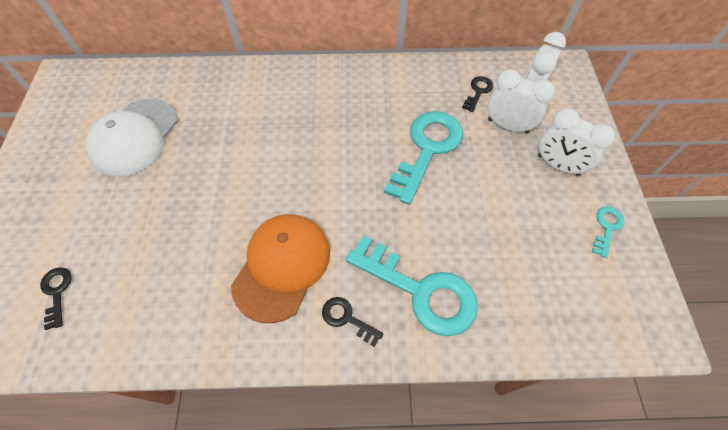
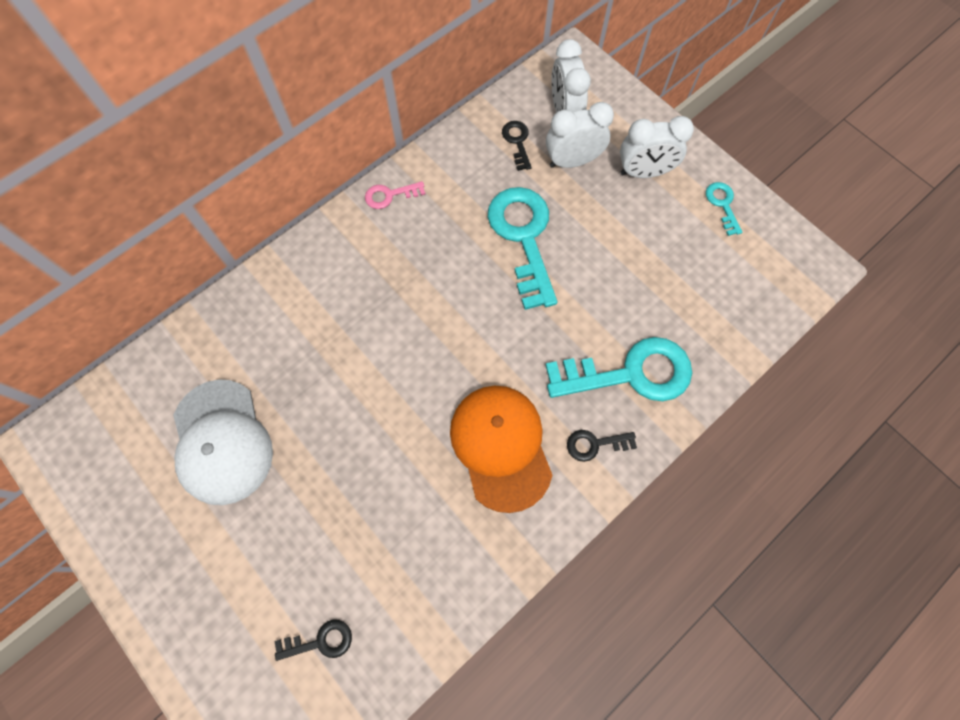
camera: 40 degrees left, 10 degrees up
(57, 292) = (320, 641): black key -> black key turned 135 degrees clockwise
(364, 72) = (390, 195): none -> pink key

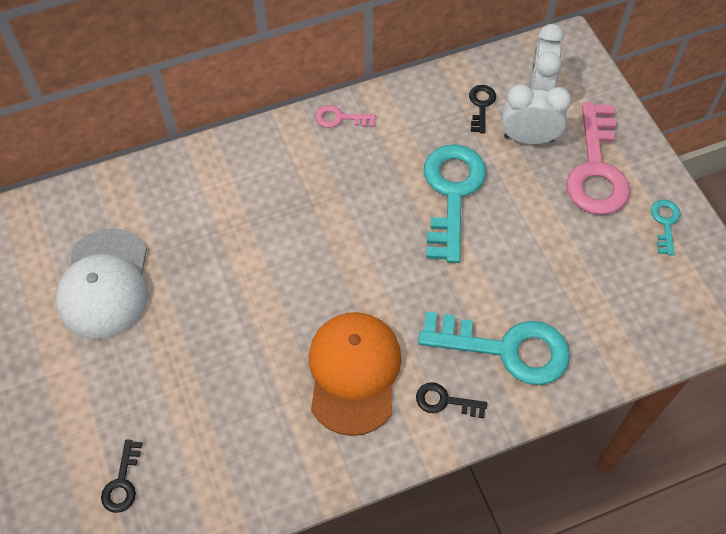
camera: 20 degrees right, 10 degrees down
(320, 641) = (122, 482): black key -> black key turned 90 degrees clockwise
(644, 172) = (596, 169): white clock -> pink key

